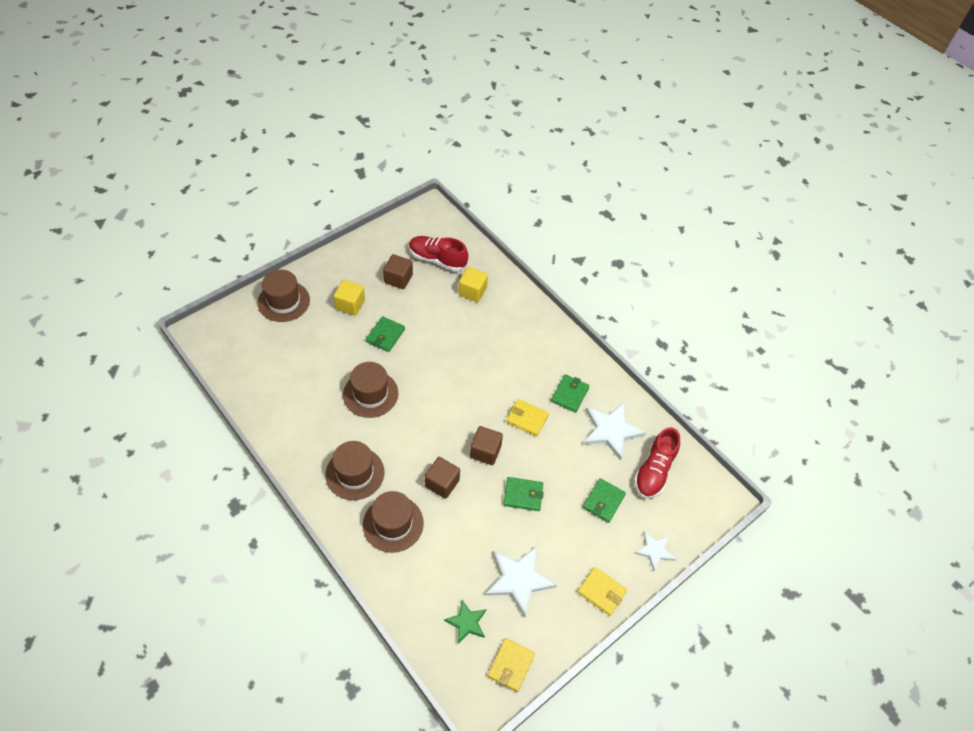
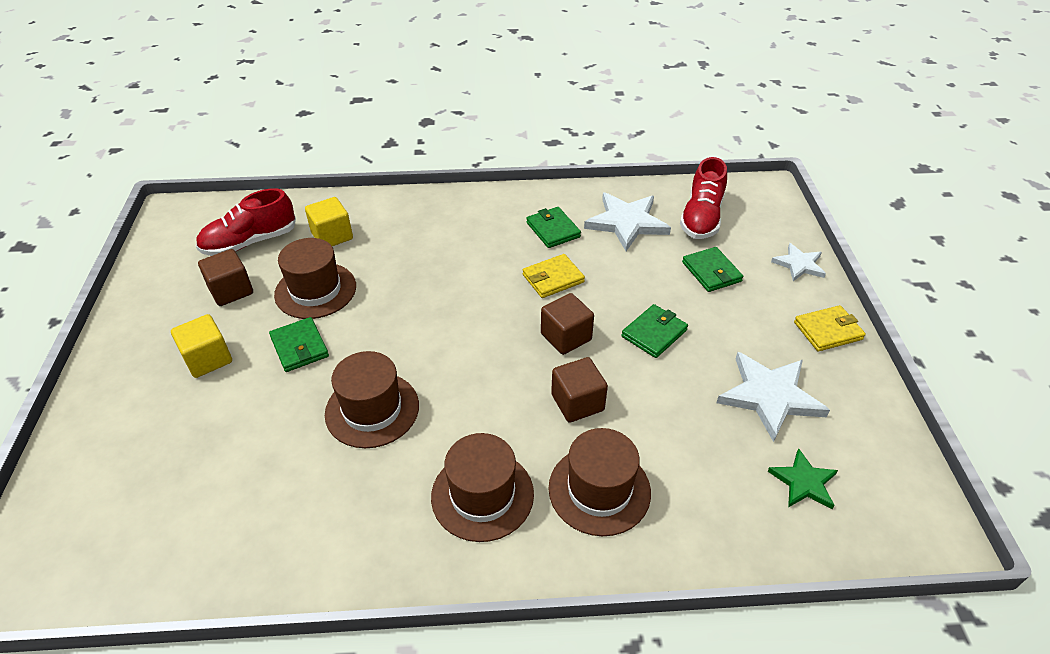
camera: 50 degrees left, 10 degrees down
(284, 301) = (105, 434): brown hat -> brown hat (315, 290)
(511, 665) = (889, 466): yellow wallet -> none
(654, 471) = (701, 218): red shoe -> red shoe turned 45 degrees clockwise

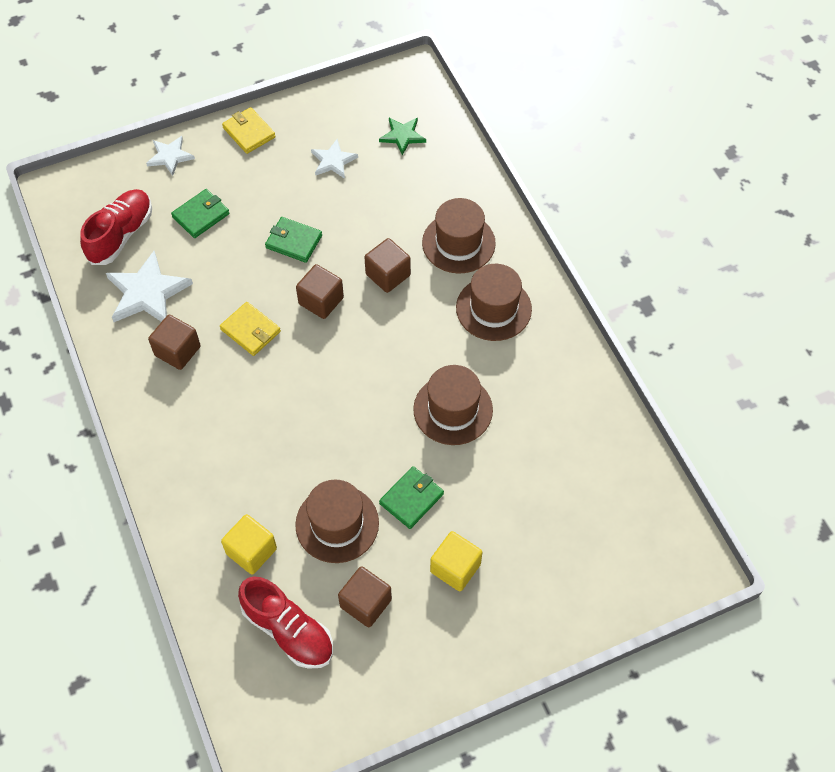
camera: 110 degrees left, 15 degrees up
(553, 230) = (177, 351): green wallet -> brown cube
(701, 218) = (121, 235): red shoe -> red shoe turned 60 degrees counterclockwise
(769, 396) = (333, 161): white star -> white star, size x0.59

